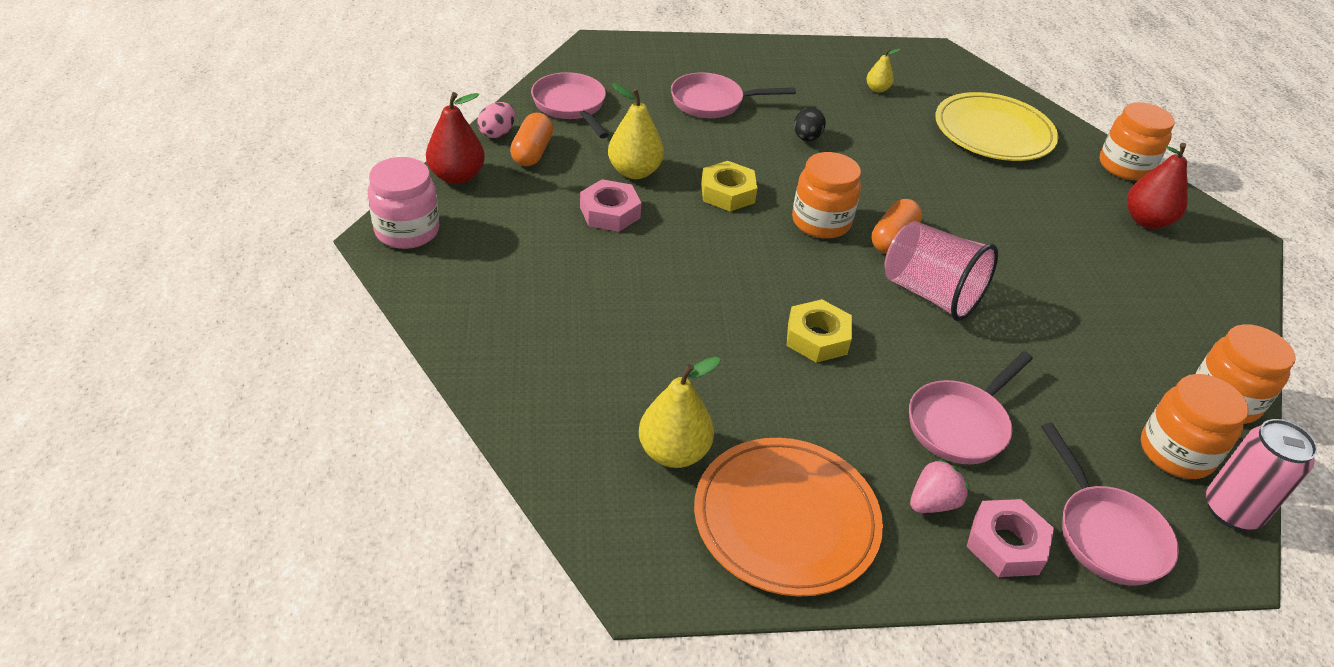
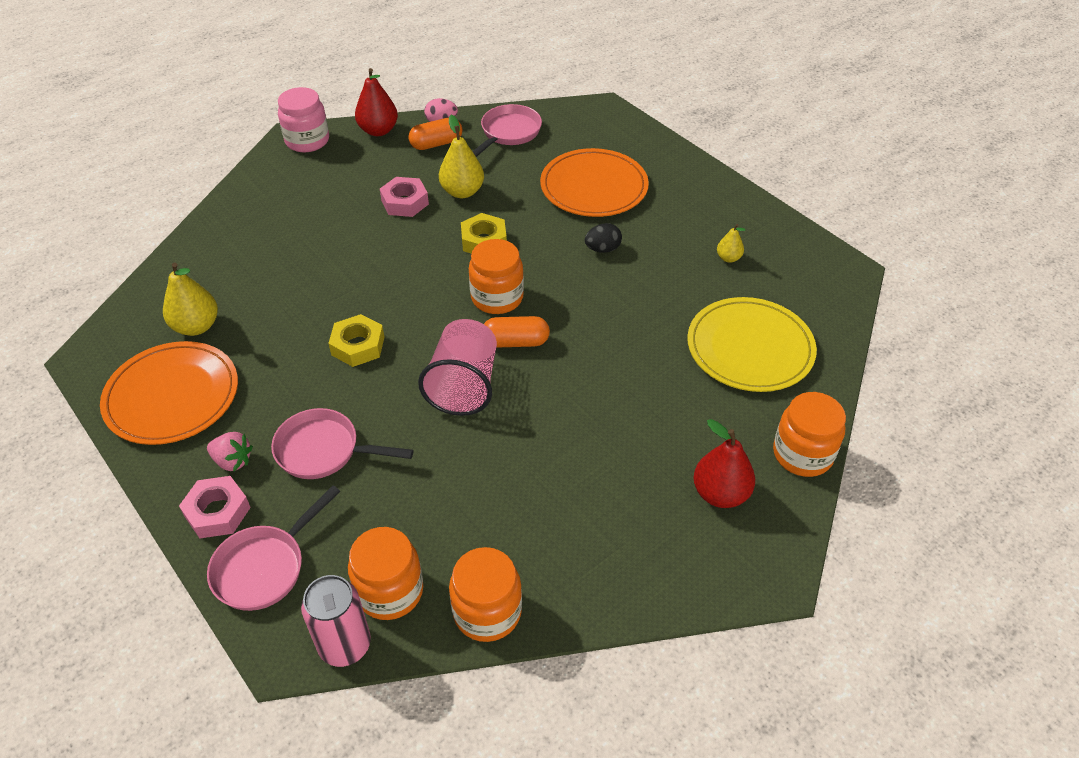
camera: 60 degrees right, 5 degrees up
(712, 102) = (594, 187): pink pan -> orange plate

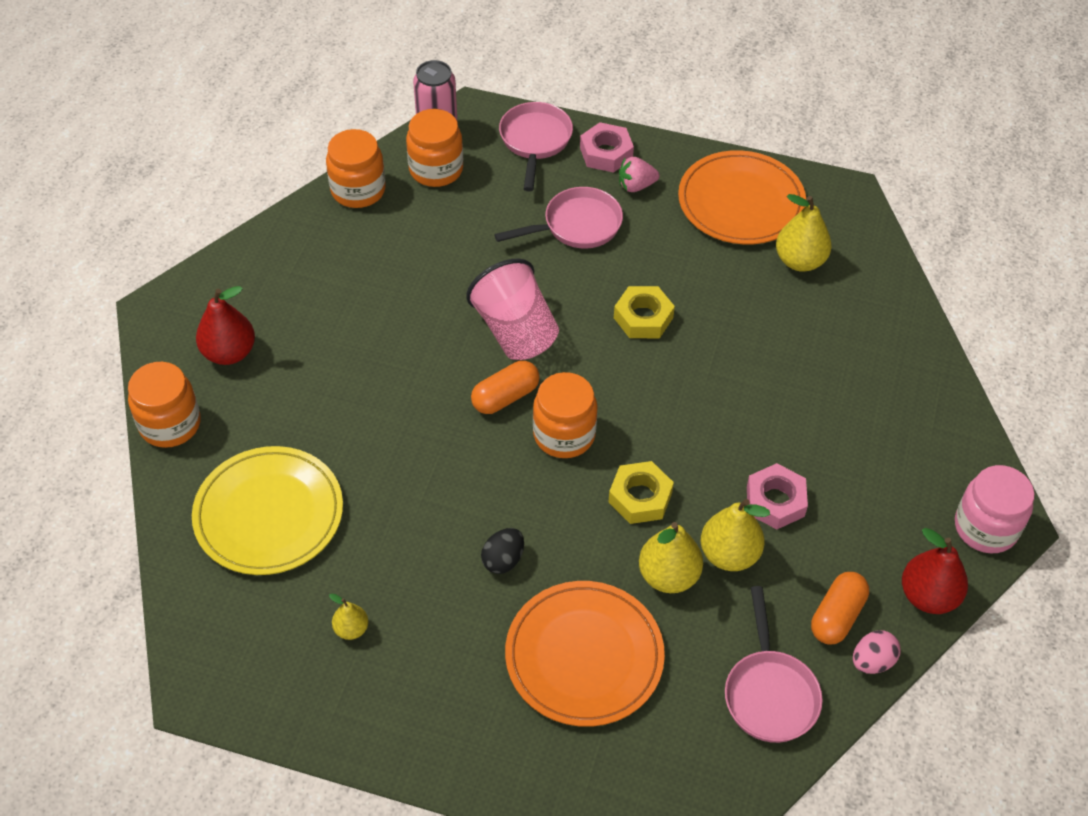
camera: 145 degrees right, 5 degrees up
(508, 198) = (668, 576): none -> yellow pear

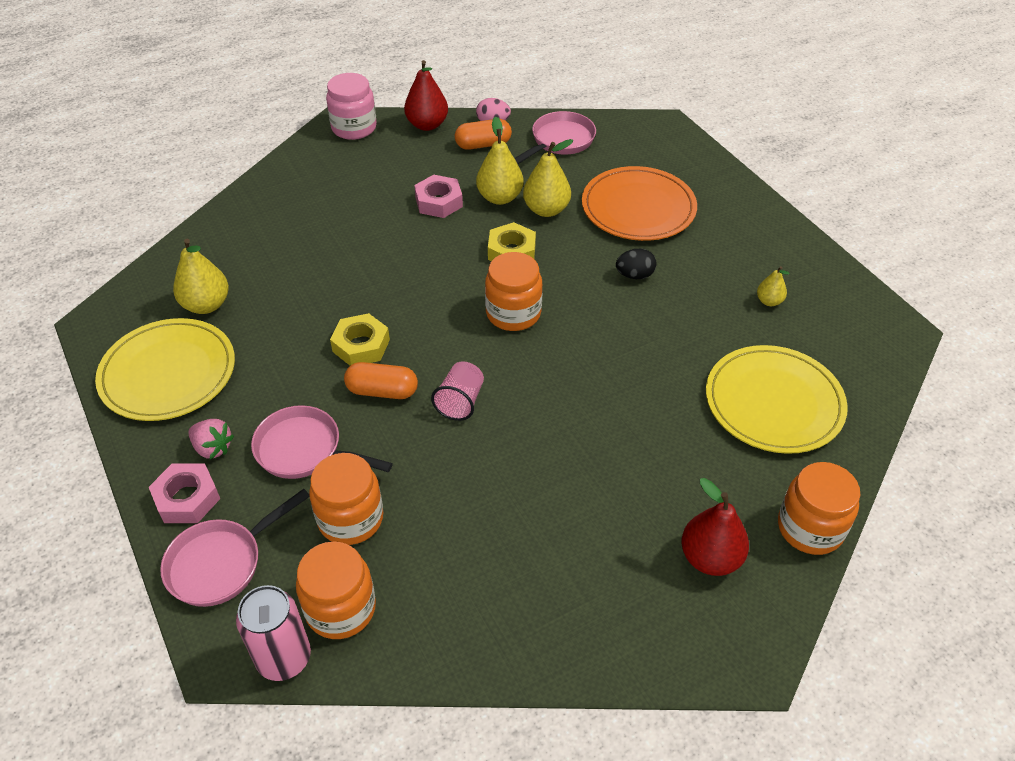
camera: 135 degrees left, 5 degrees down
(358, 190) = (436, 647): orange jar -> orange jar (350, 519)
(505, 397) = (523, 363): orange capsule -> orange capsule (382, 391)
(515, 332) = (460, 402): pink cup -> pink cup, size x0.59
(741, 202) = (168, 373): orange plate -> yellow plate

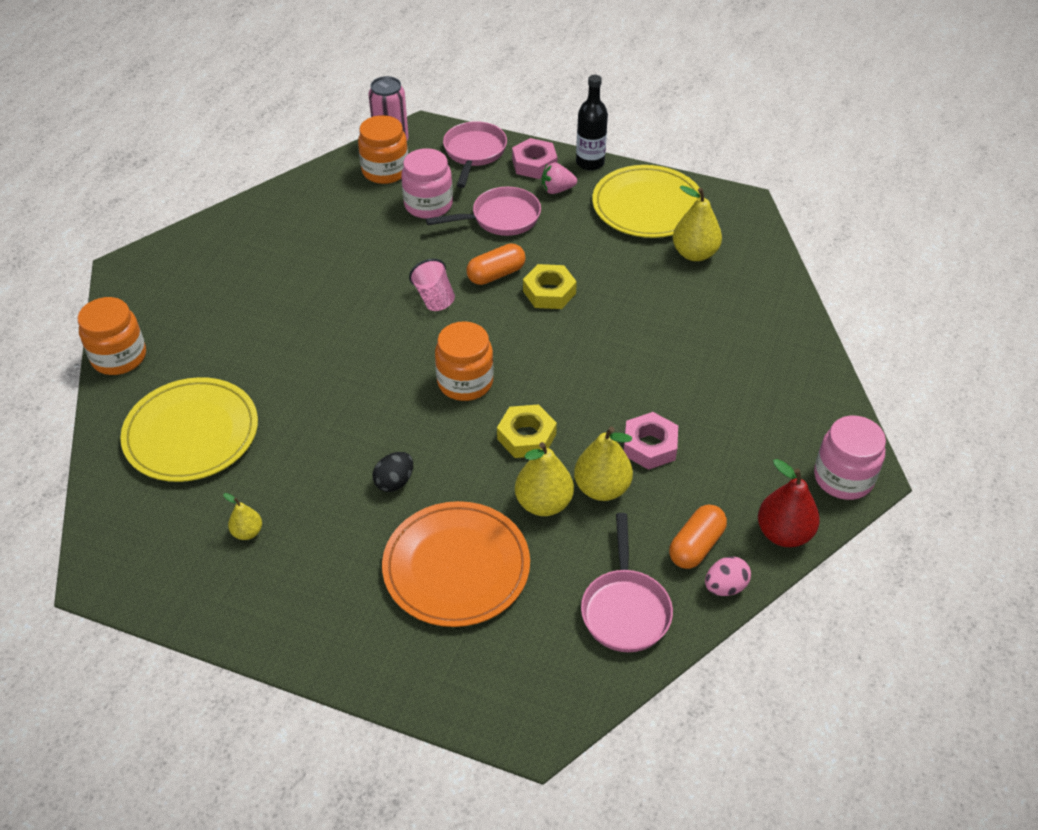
camera: 140 degrees right, 0 degrees up
(138, 460) = (590, 163): none -> black bottle
(350, 519) = (428, 205): orange jar -> pink jar
(710, 558) = (181, 303): red pear -> none

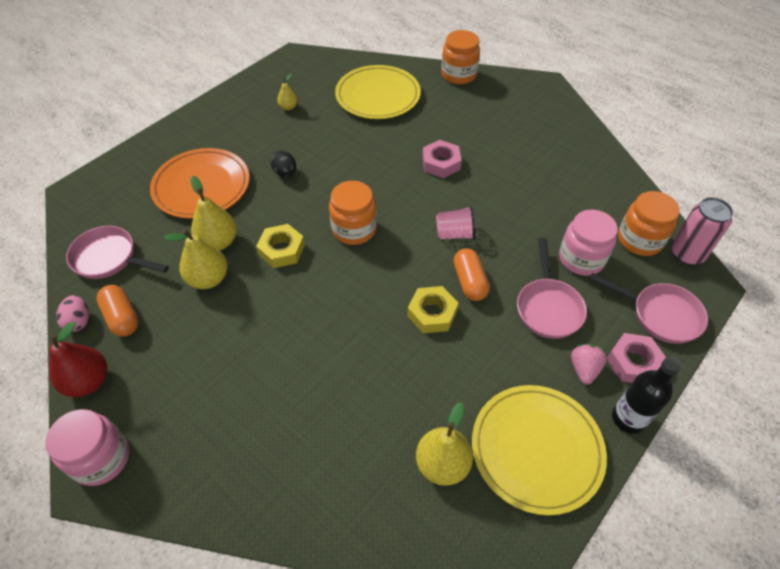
camera: 110 degrees right, 5 degrees up
(649, 446) = (226, 324): pink nut -> pink nut (441, 163)

